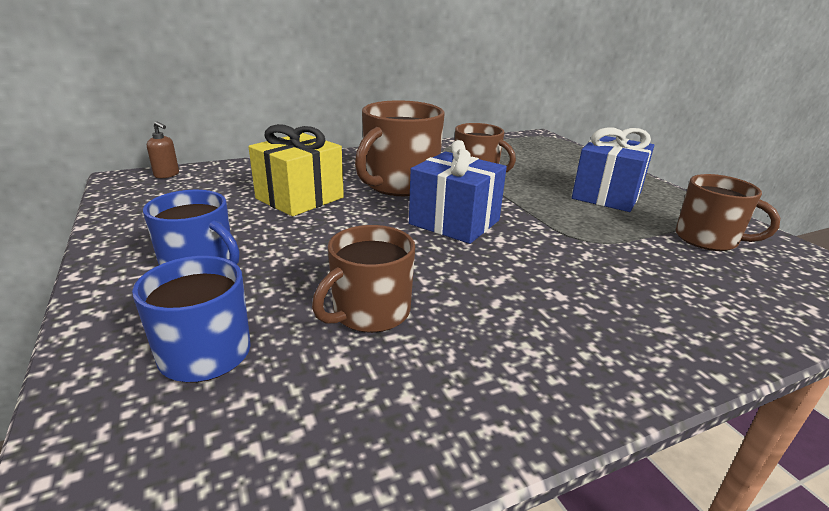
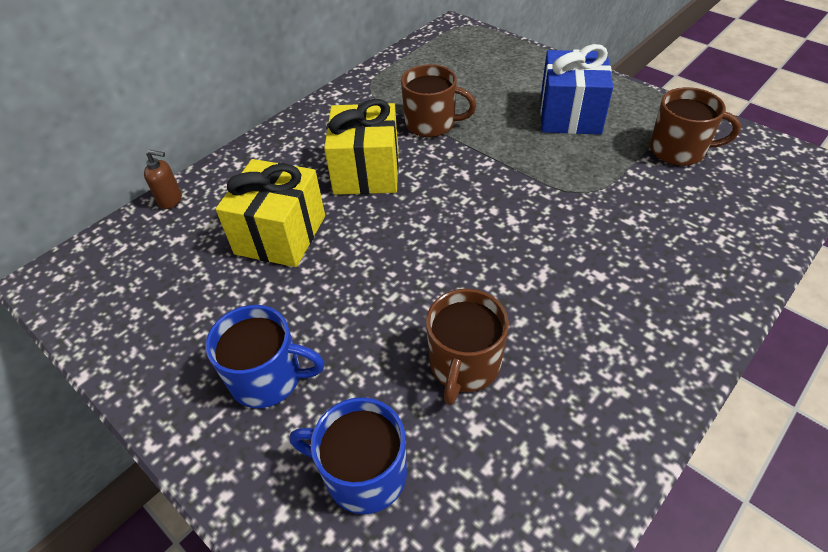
camera: 20 degrees left, 20 degrees up
(167, 175) = (94, 253): brown soap dispenser -> brown soap dispenser (171, 200)
(399, 184) = (366, 171): brown mug -> yellow gift
(454, 222) = (458, 212): blue gift -> none

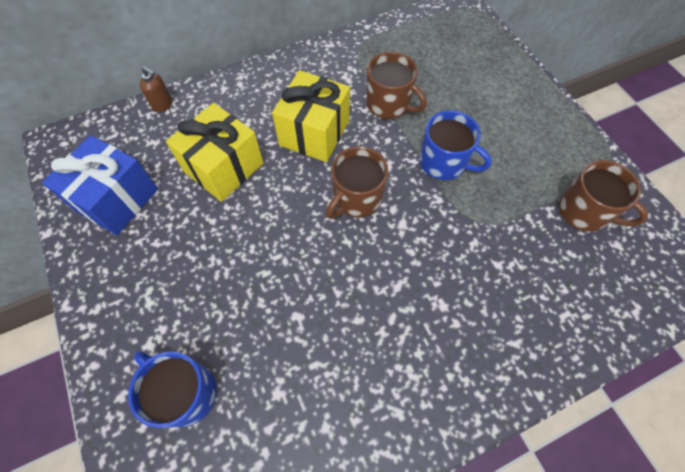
camera: 20 degrees right, 15 degrees up
(268, 378) = (160, 287): blue mug -> blue mug (444, 162)
(464, 365) = (297, 338): brown mug -> brown mug (356, 198)
(570, 115) = (510, 138): blue gift -> blue gift (117, 199)

